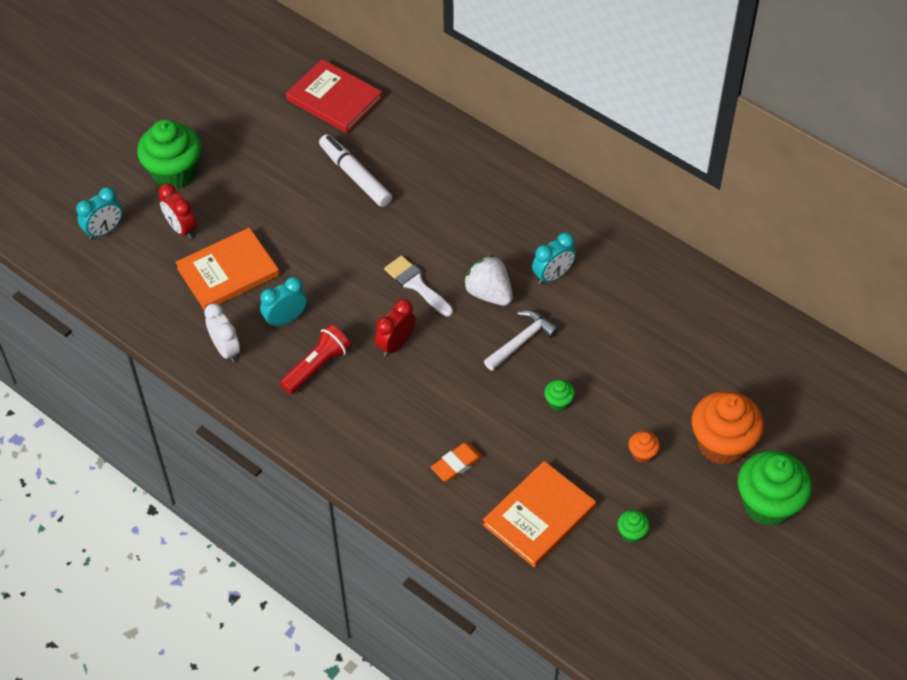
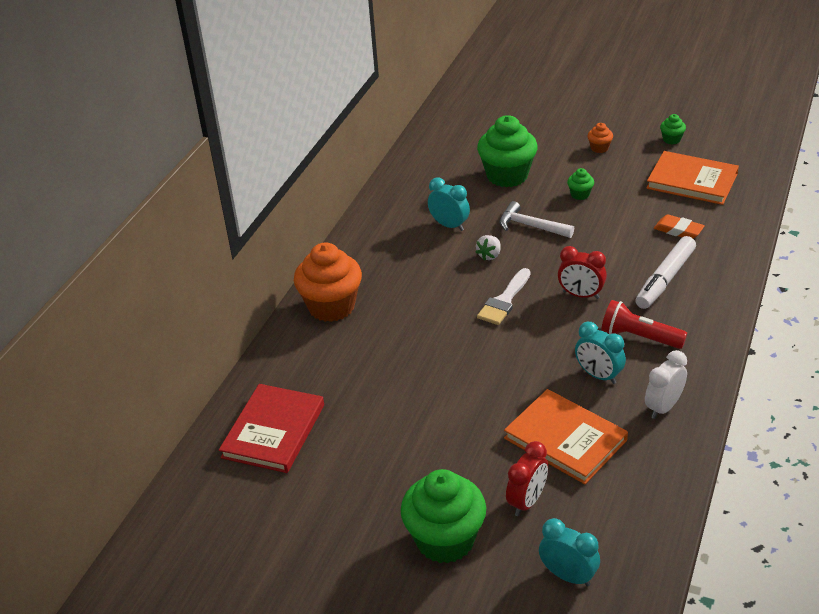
camera: 105 degrees left, 15 degrees down
(355, 176) = (384, 381): white marker -> white marker (665, 279)
(489, 293) = (489, 255): white strawberry -> white strawberry, size x0.58
(722, 444) = (565, 118): orange cupcake -> orange cupcake (331, 306)
(768, 504) = (602, 93): green cupcake -> green cupcake (507, 175)

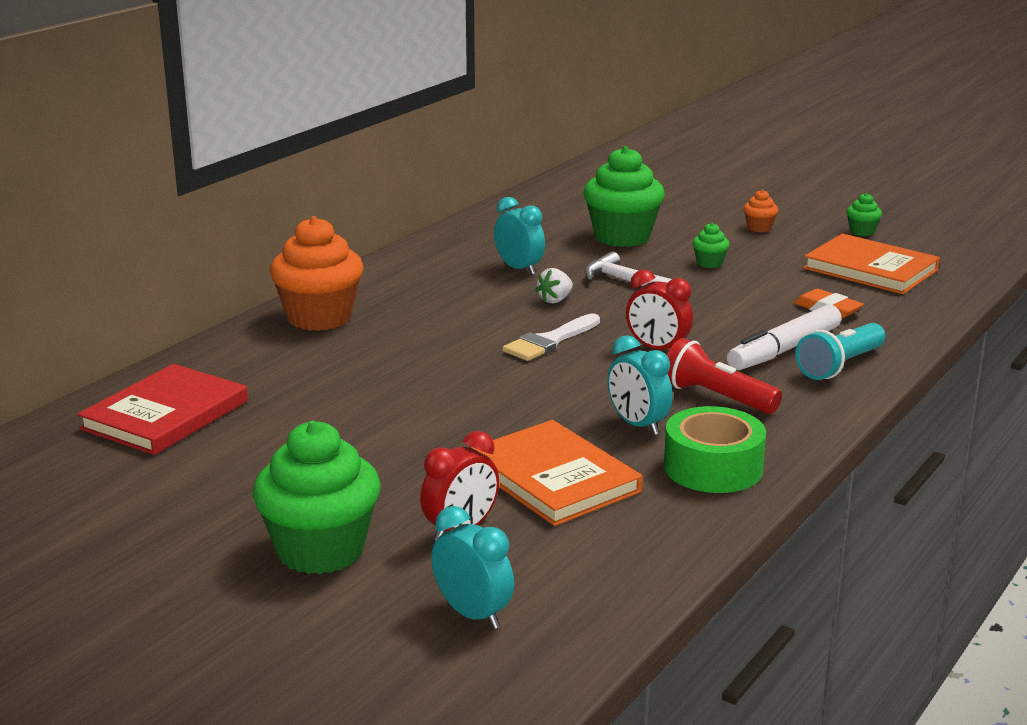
camera: 10 degrees right, 15 degrees down
(663, 407) = (713, 468): white clock -> green tape
(707, 288) = (840, 366): none -> turquoise flashlight

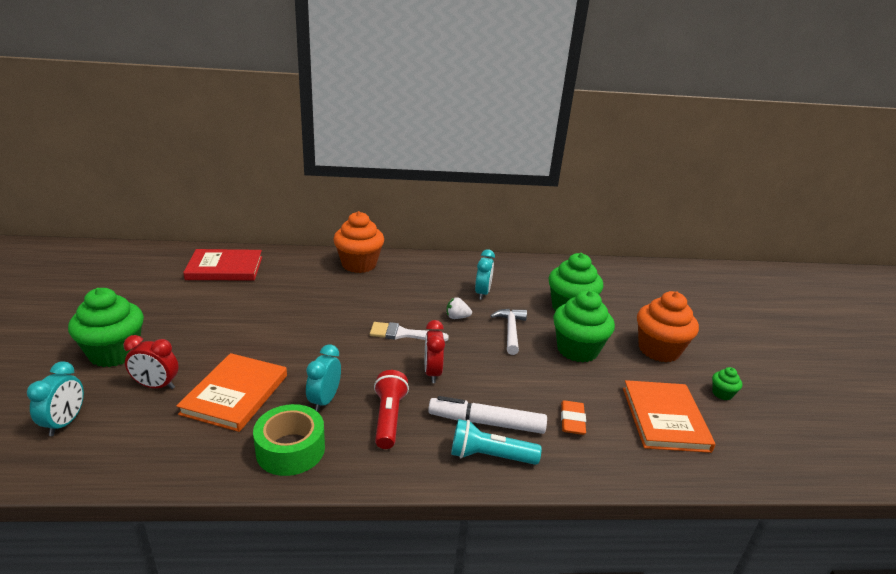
camera: 50 degrees right, 5 degrees up
(709, 263) = (577, 350): green cupcake -> green cupcake, size x2.28
(759, 228) = (659, 350): orange cupcake -> orange cupcake, size x2.28

